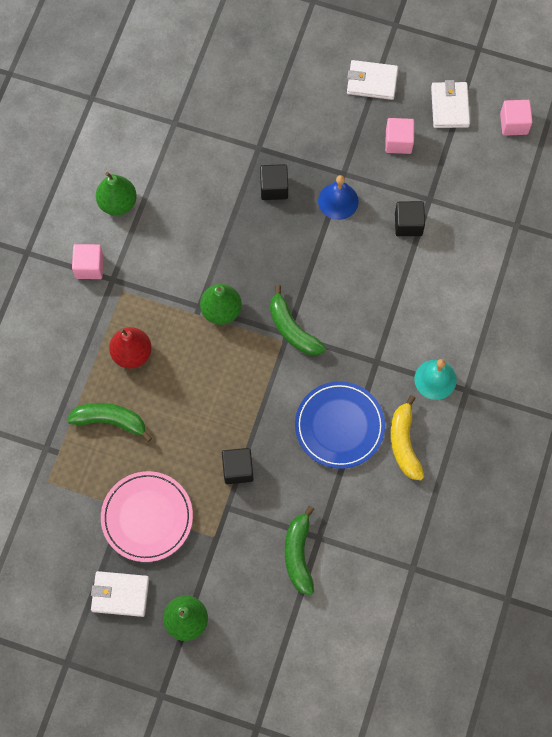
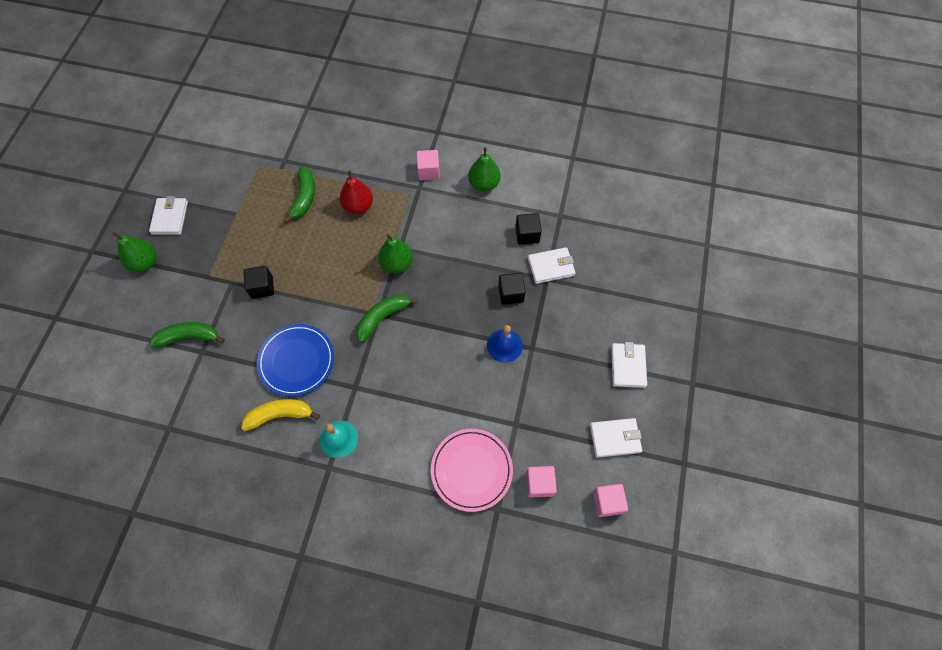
camera: 85 degrees right, 5 degrees down
(147, 517) = (227, 229): pink plate -> pink plate (471, 470)
(243, 141) = (551, 267): none -> white wallet
(398, 142) = (570, 393): pink cube -> pink cube (539, 484)
(408, 224) = (488, 407): black cube -> black cube (527, 234)

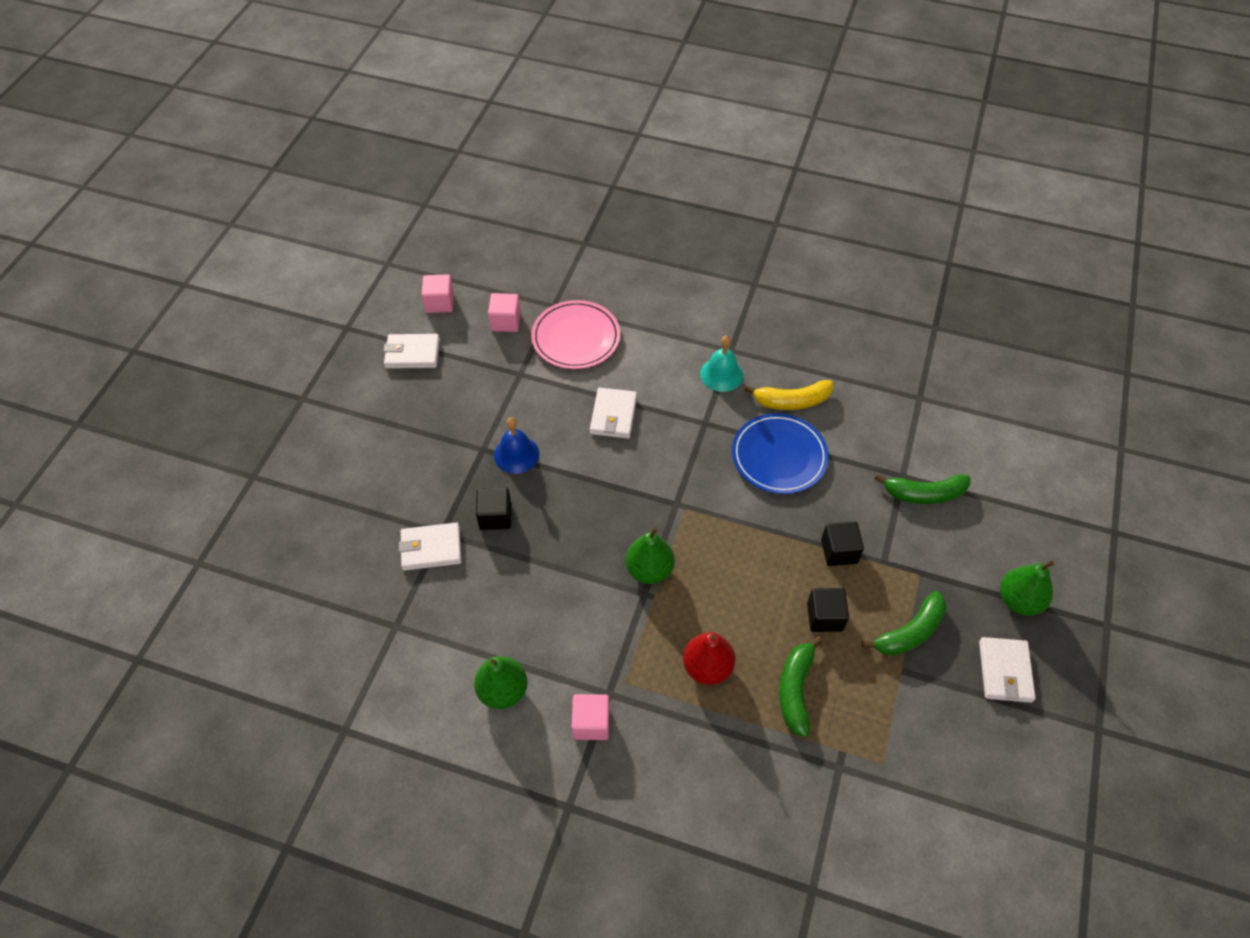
camera: 175 degrees left, 10 degrees down
(382, 318) = (670, 498): green banana -> green banana (910, 632)
(527, 234) = (453, 599): black cube -> black cube (824, 617)
(628, 366) = (371, 421): white wallet -> white wallet (613, 415)

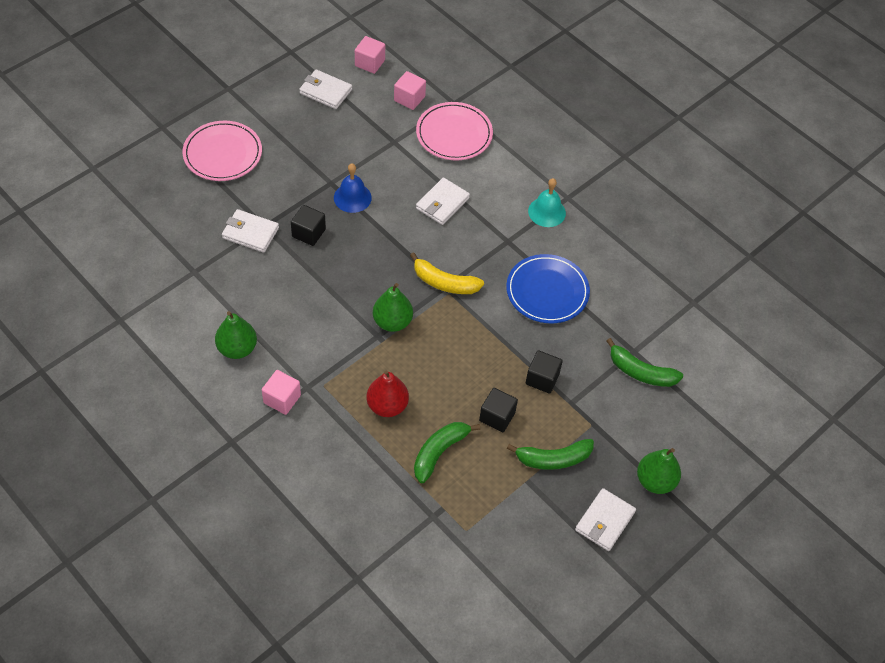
camera: 25 degrees right, 0 degrees up
(342, 474) = (222, 154): none -> pink plate
(792, 401) = (587, 257): yellow banana -> yellow banana (444, 283)

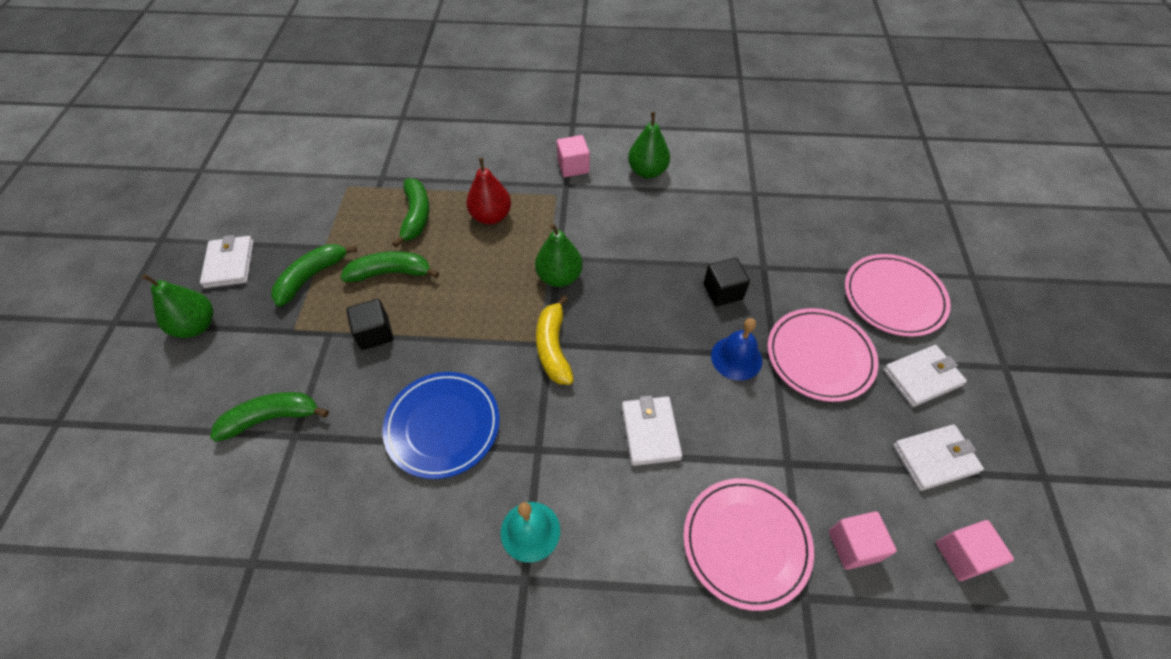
camera: 140 degrees right, 0 degrees up
(250, 233) = (764, 252): white wallet -> white wallet (922, 377)
(309, 163) = (820, 356): none -> pink plate
(444, 283) = (553, 348): yellow banana -> yellow banana turned 75 degrees counterclockwise
(497, 417) = (390, 273): black cube -> green banana

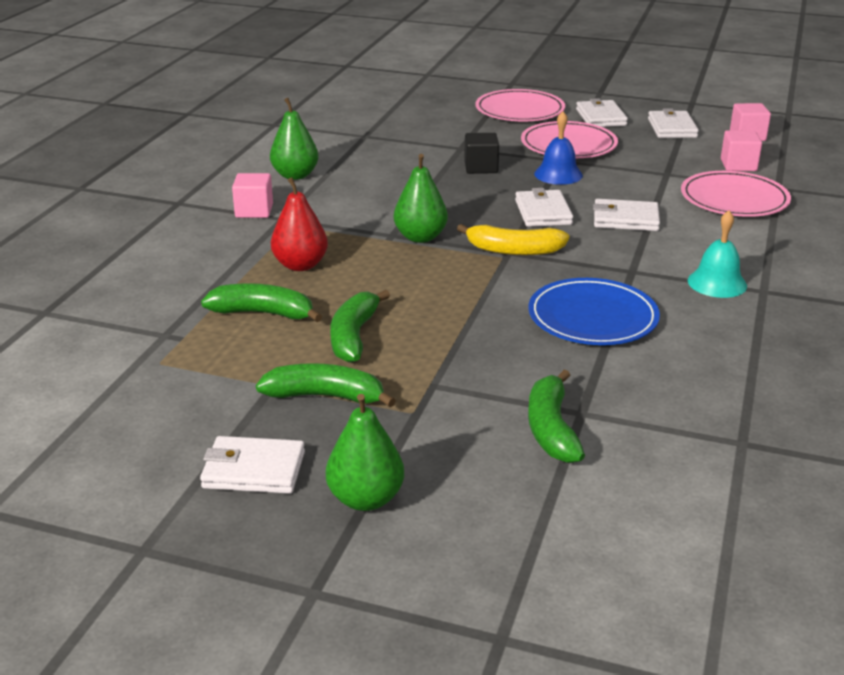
camera: 75 degrees left, 25 degrees down
(311, 277) = (325, 396): green banana -> green banana turned 135 degrees clockwise
(375, 333) = (448, 352): black cube -> none
(640, 358) = (543, 212): none -> white wallet

